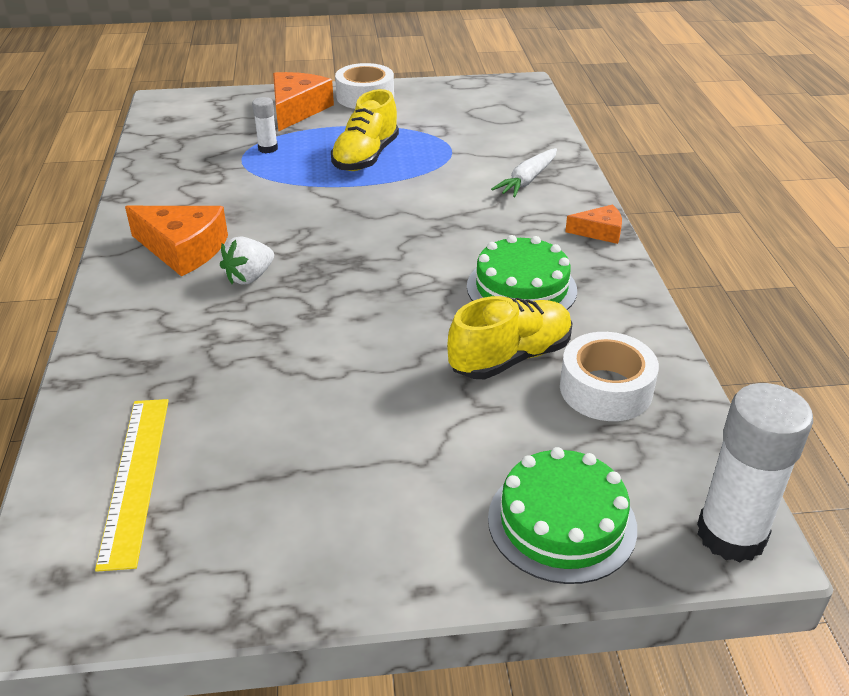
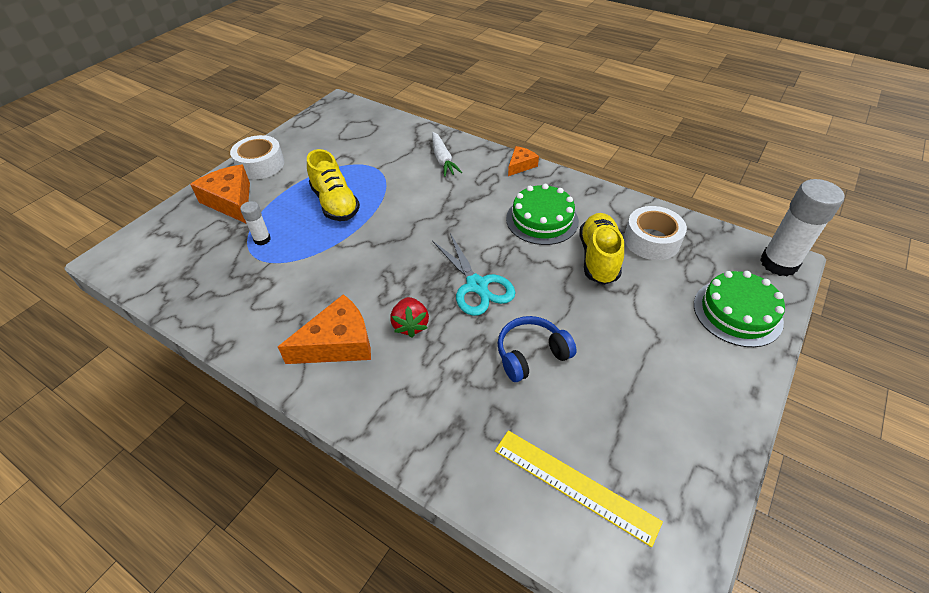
camera: 50 degrees left, 10 degrees up
(249, 277) = (410, 325): white strawberry -> red strawberry
(290, 371) = (531, 354): none -> blue headphones
(353, 291) = (477, 285): none -> turquoise scissors

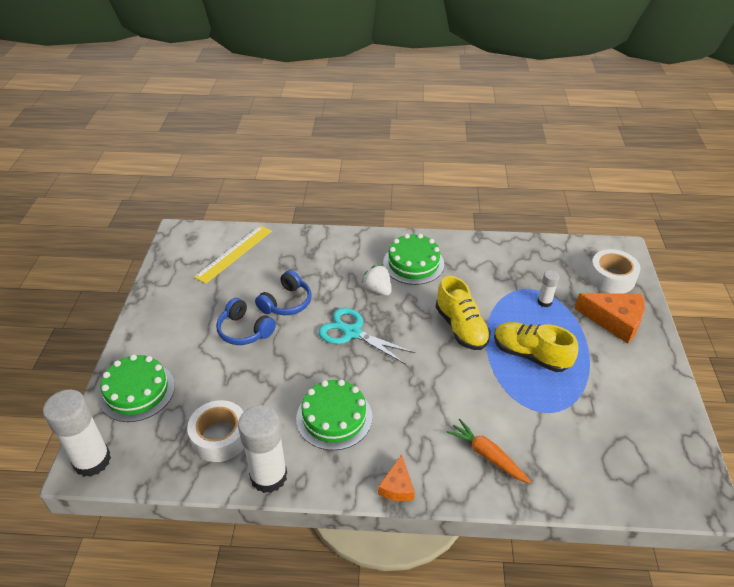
camera: 150 degrees right, 5 degrees down
(260, 165) = (648, 365): white tape -> white tape (611, 278)
(338, 343) = (413, 263): orange cheese -> green cake
(410, 325) = (378, 289): red strawberry -> white strawberry
(443, 159) = (487, 455): white carrot -> orange carrot
(574, 485) = (234, 253): yellow ruler -> yellow ruler turned 60 degrees counterclockwise
(598, 258) = (265, 396): yellow shoe -> yellow shoe (461, 328)
(598, 337) = (244, 331): none -> blue headphones
(616, 201) = (269, 476): none -> white glue stick

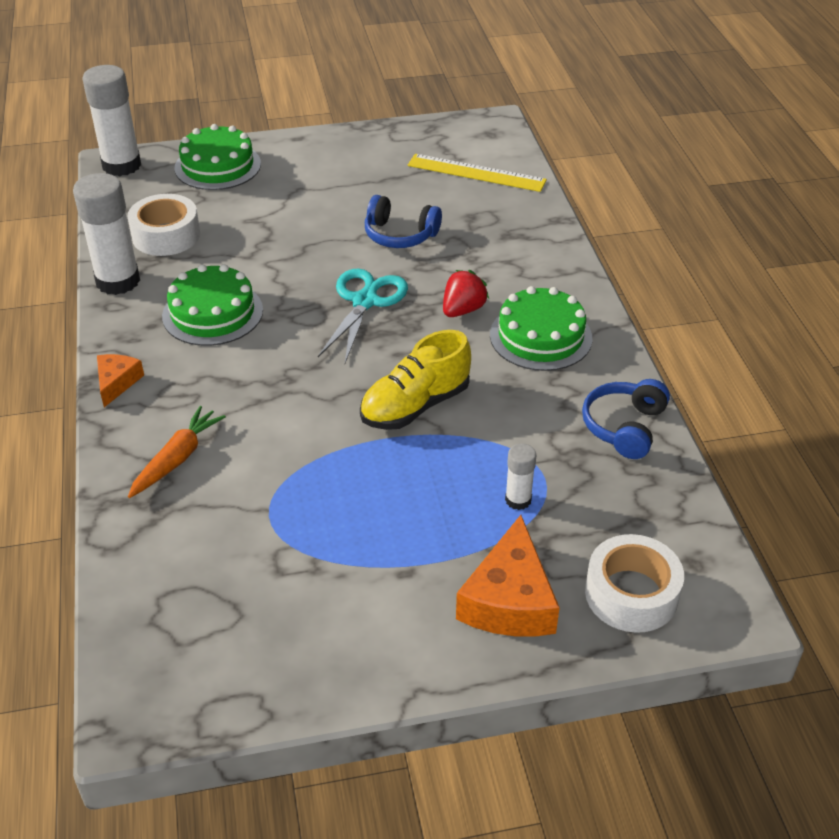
camera: 75 degrees right, 0 degrees up
(244, 331) = (335, 214): blue headphones -> blue headphones (624, 427)
(378, 289) = (463, 310): white strawberry -> red strawberry
(397, 486) = (117, 382): orange cheese -> orange cheese turned 105 degrees clockwise
(530, 355) = (383, 490): yellow shoe -> none

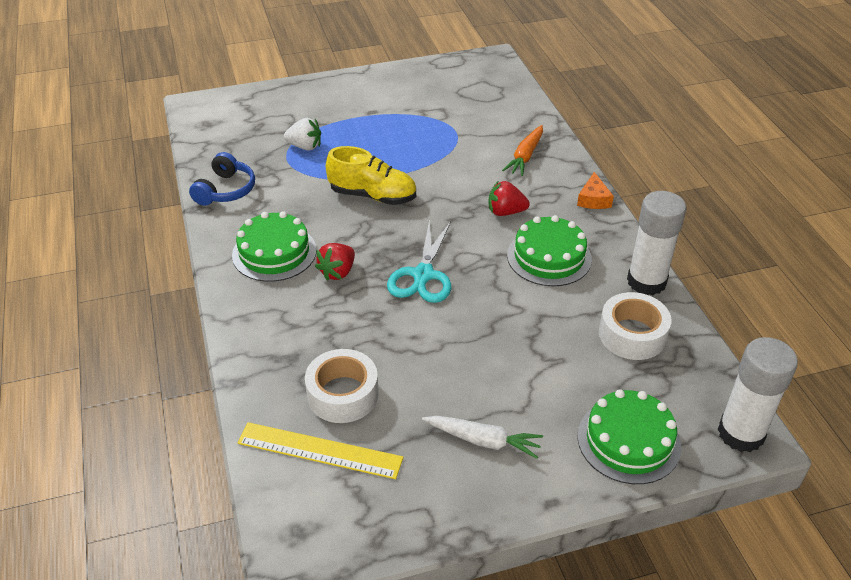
camera: 175 degrees right, 0 degrees up
(242, 371) = (505, 212): none -> red strawberry
(339, 172) = (483, 440): none -> white carrot
(400, 235) = (400, 350): blue headphones -> none
(415, 406) = (373, 196): yellow shoe -> yellow shoe turned 60 degrees clockwise
(509, 600) = (314, 104): orange cheese -> none
(518, 500) = (305, 146): white glue stick -> white strawberry
(631, 594) = (247, 109): white tape -> white tape (343, 394)

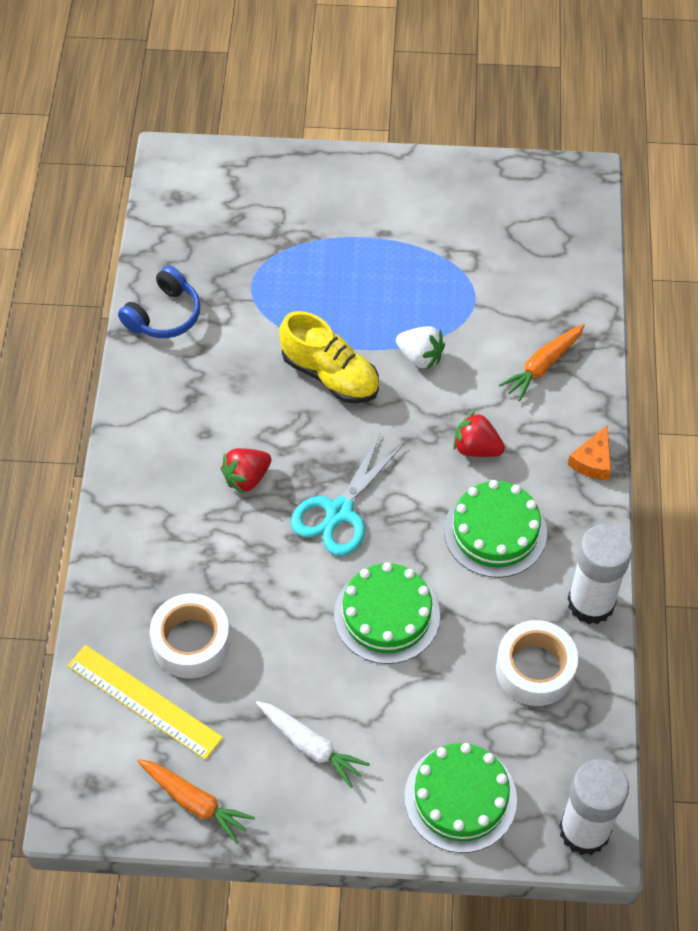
camera: 20 degrees right, 15 degrees up
(274, 252) = (187, 427): green cake -> green cake (387, 615)
(305, 146) = (280, 270): white strawberry -> white strawberry (420, 357)
(401, 516) = (195, 802): none -> orange carrot

